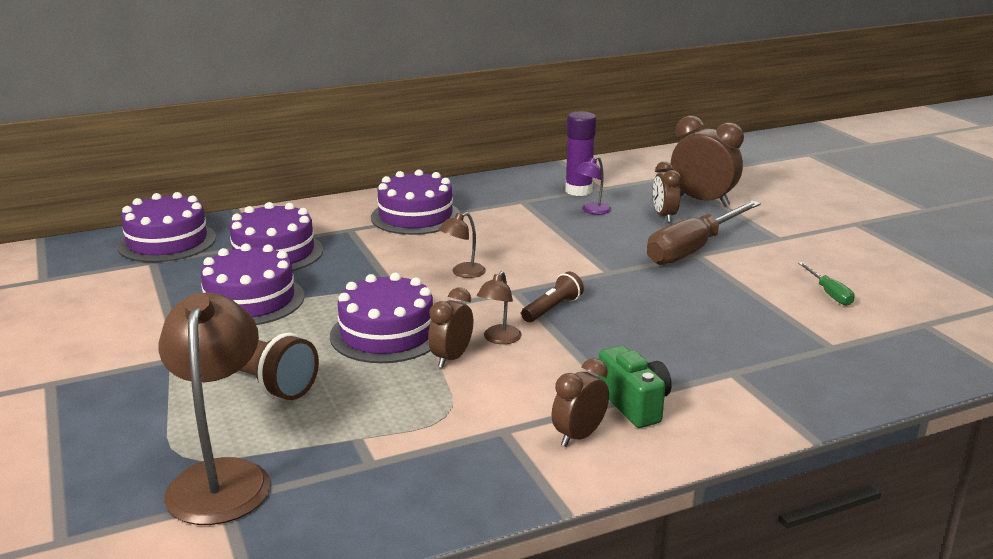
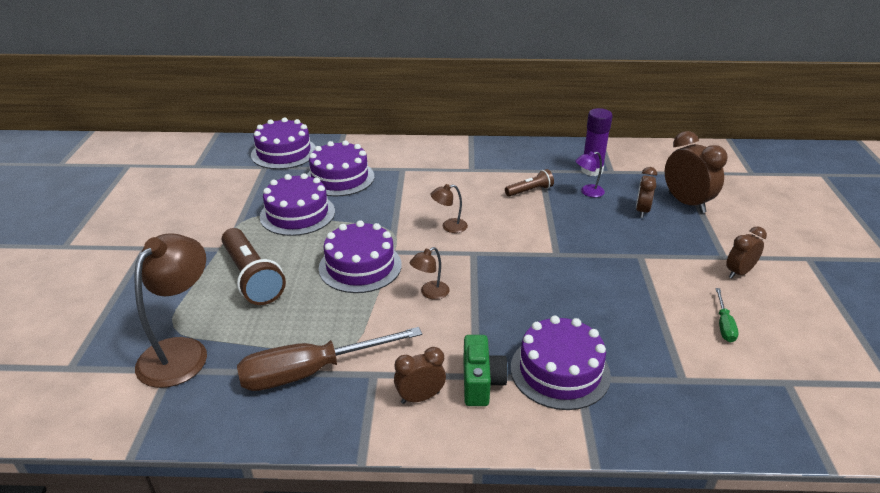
camera: 25 degrees right, 10 degrees up
(415, 216) = (454, 167): purple cake -> purple cake (560, 371)
(451, 358) = (386, 300): brown clock -> brown clock (739, 272)
(552, 309) = (488, 277): brown flashlight -> brown flashlight (530, 191)
(693, 249) = (640, 249): brown screwdriver -> brown screwdriver (311, 372)

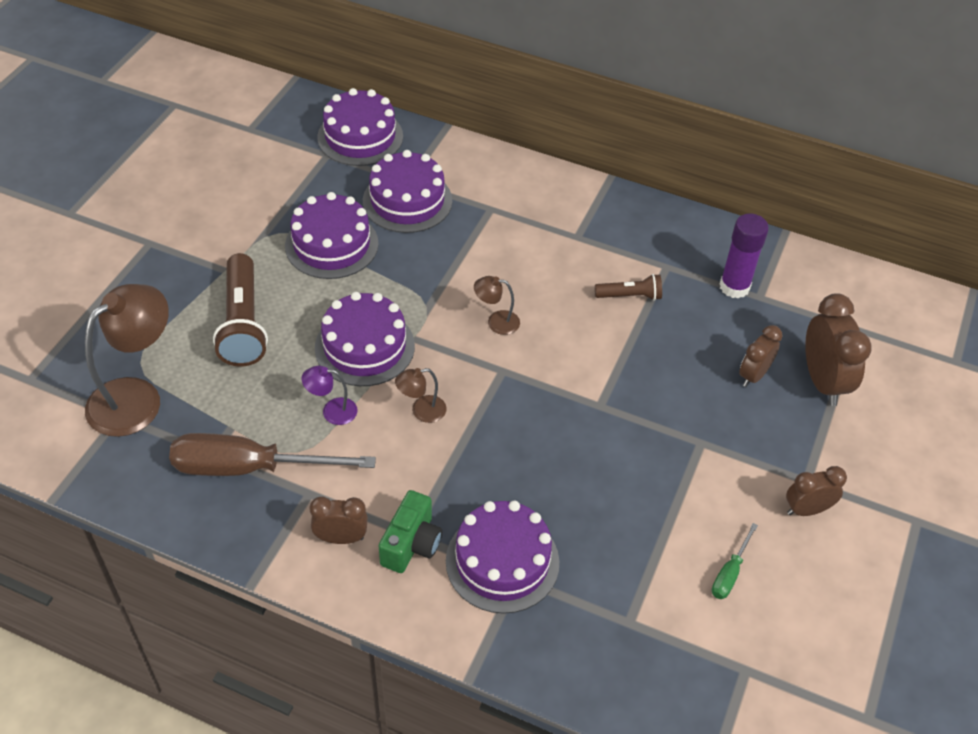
camera: 20 degrees right, 15 degrees up
(588, 192) = (703, 322): purple lamp -> purple lamp (332, 411)

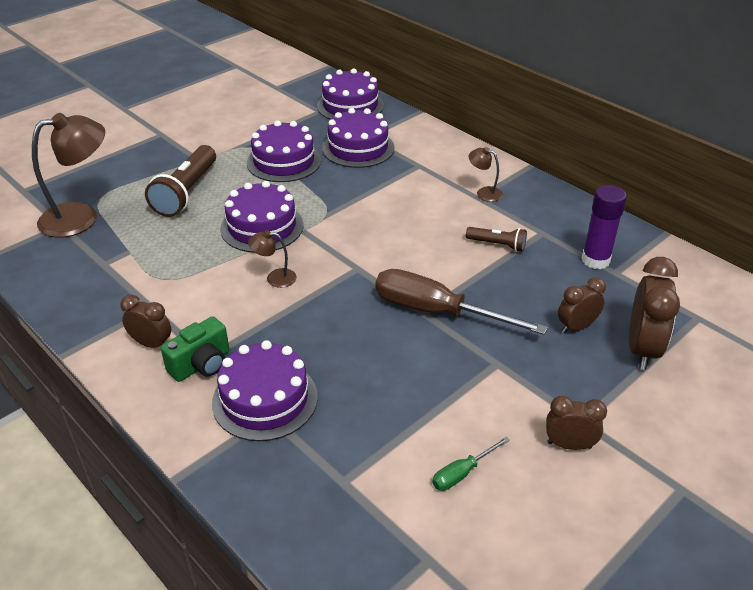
camera: 25 degrees right, 10 degrees down
(249, 468) = (122, 279): brown screwdriver -> brown screwdriver (436, 311)
(332, 411) = (208, 260): purple lamp -> none
(496, 322) = (374, 235): brown lamp -> brown lamp (484, 193)

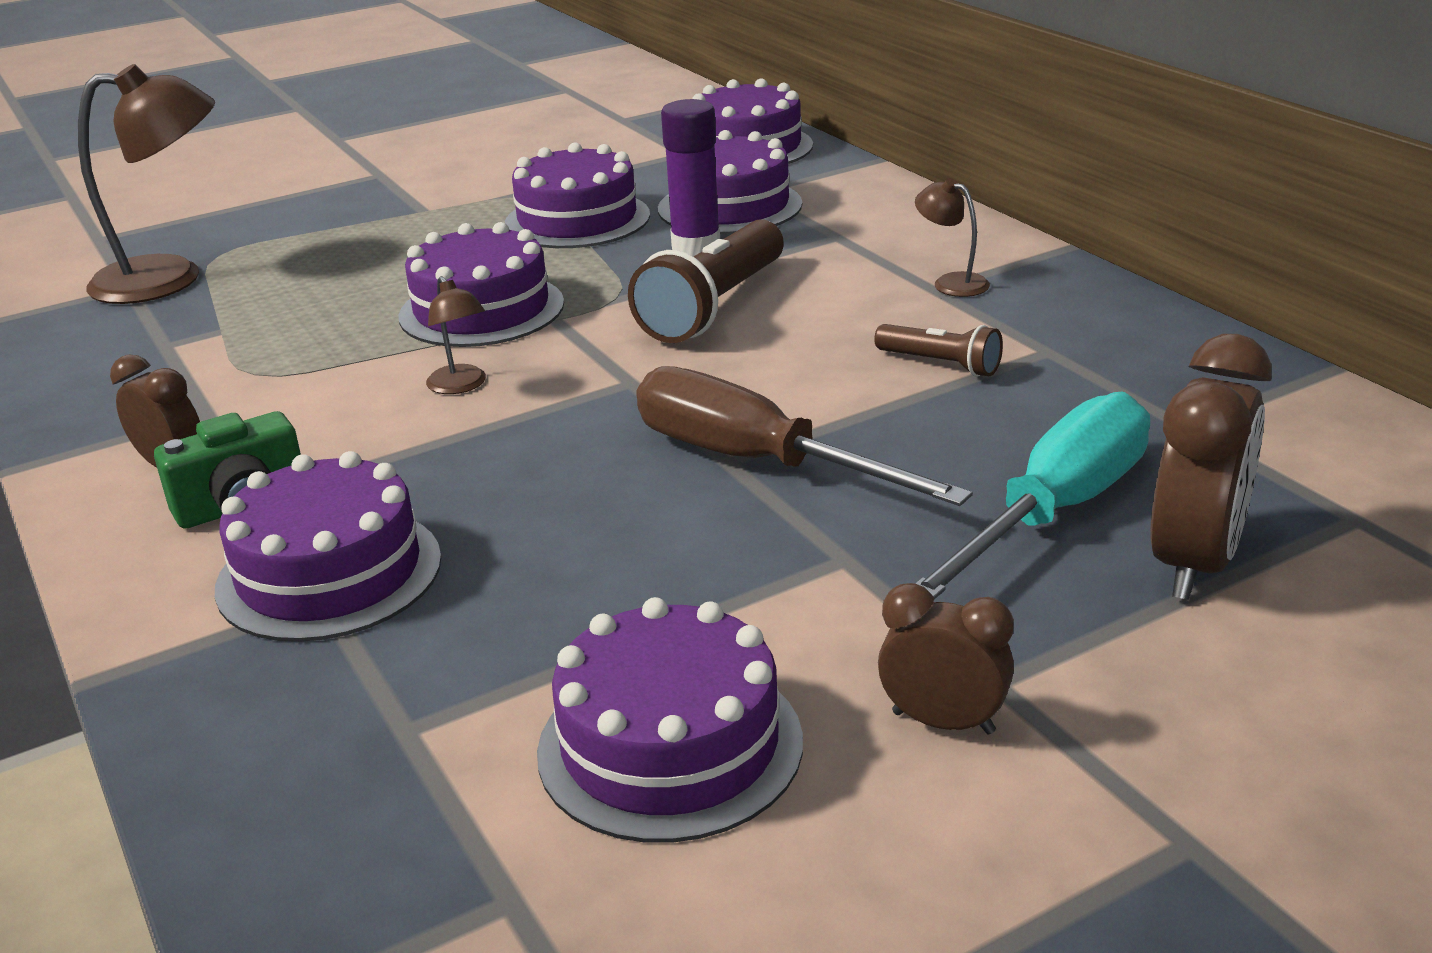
camera: 15 degrees right, 10 degrees down
(186, 192) = (374, 254): brown flashlight -> brown flashlight (714, 307)
(275, 278) = (461, 386): brown lamp -> brown lamp turned 135 degrees counterclockwise
(462, 473) = (670, 745): green screwdriver -> purple cake
(576, 327) = (1055, 512): brown clock -> turquoise screwdriver
(595, 260) = (1149, 402): purple glue stick -> purple glue stick (696, 246)

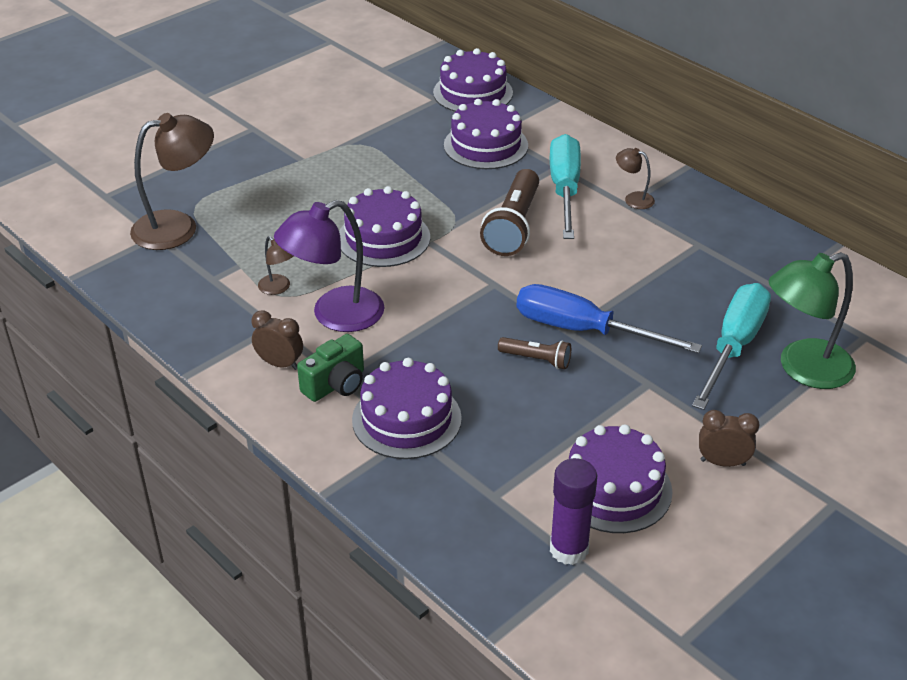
camera: 15 degrees left, 10 degrees up
(321, 406) = (334, 315): none -> purple lamp
(461, 386) = (404, 294): brown lamp -> brown lamp (278, 288)
(577, 219) = (400, 162): purple cake -> none
(696, 246) = (481, 179): purple glue stick -> purple glue stick (569, 549)
(757, 462) = (583, 330): brown screwdriver -> blue screwdriver
(833, 265) = (565, 189): none -> turquoise screwdriver
(941, 364) = (649, 258): brown flashlight -> brown flashlight (536, 360)
(1195, 564) = (803, 369): brown clock -> green lamp

